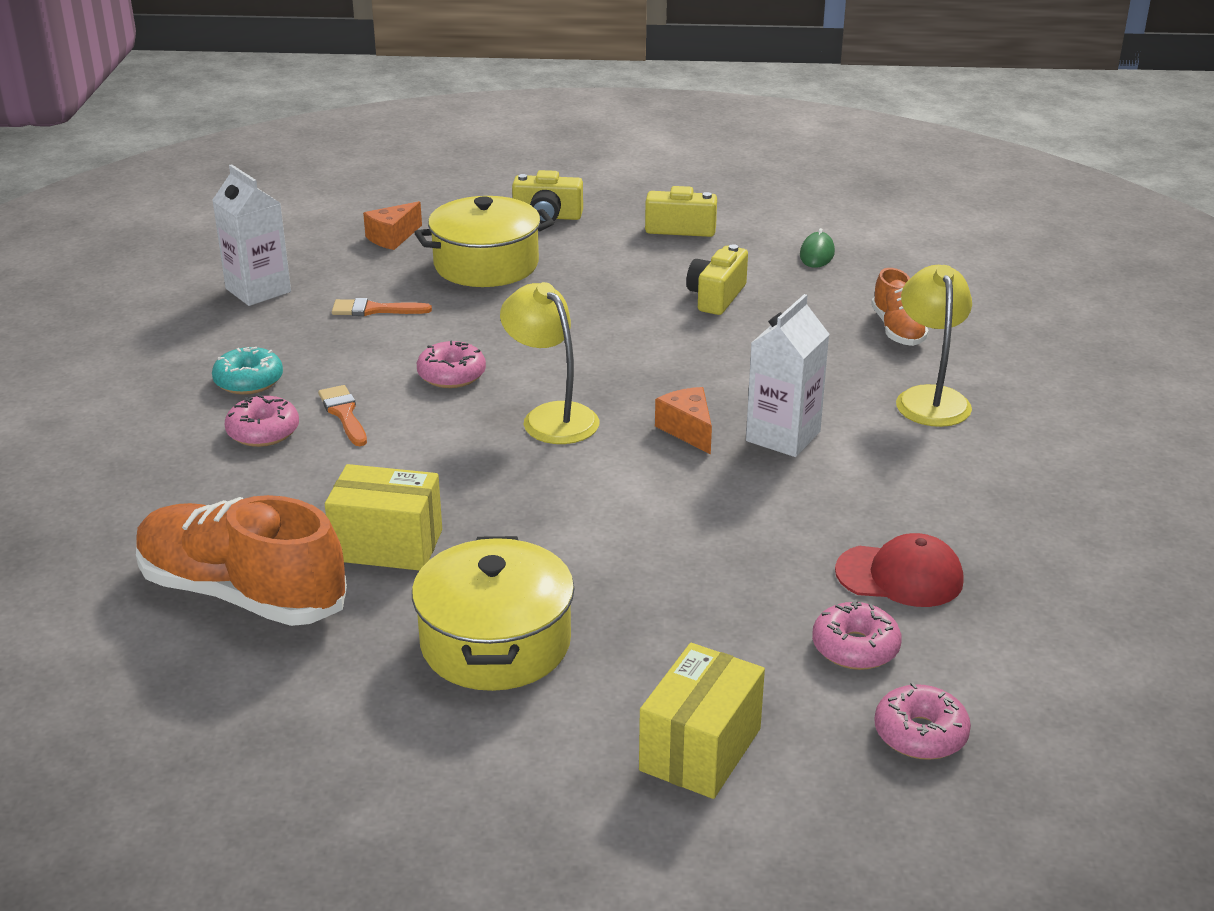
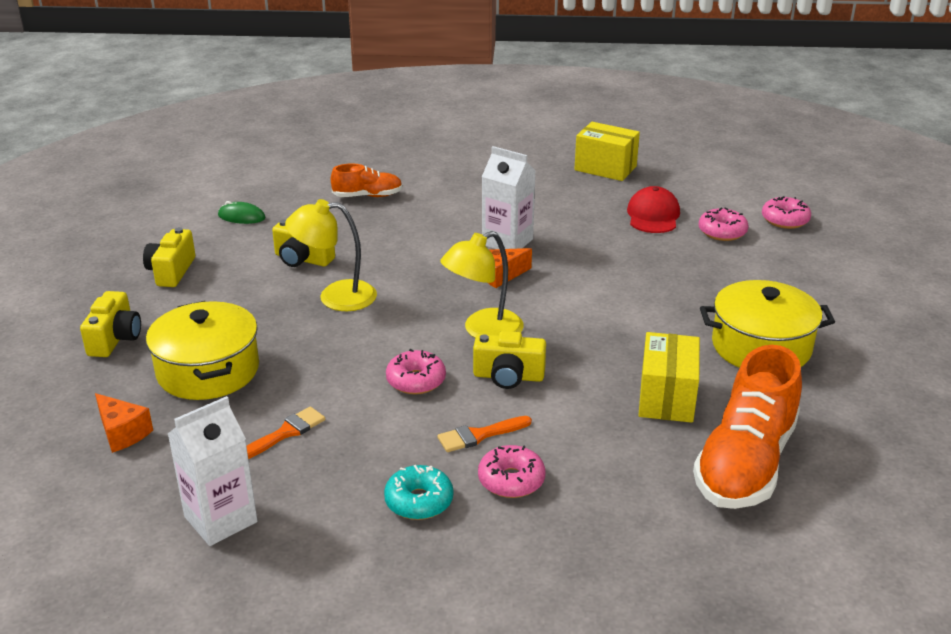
camera: 90 degrees left, 0 degrees up
(374, 310) = (285, 433): orange brush -> orange brush turned 135 degrees counterclockwise
(451, 433) = (508, 376): none -> yellow camera
(700, 749) = (825, 279): yellow box -> yellow box (605, 168)
(930, 398) = (459, 192): yellow lamp -> yellow lamp (335, 296)

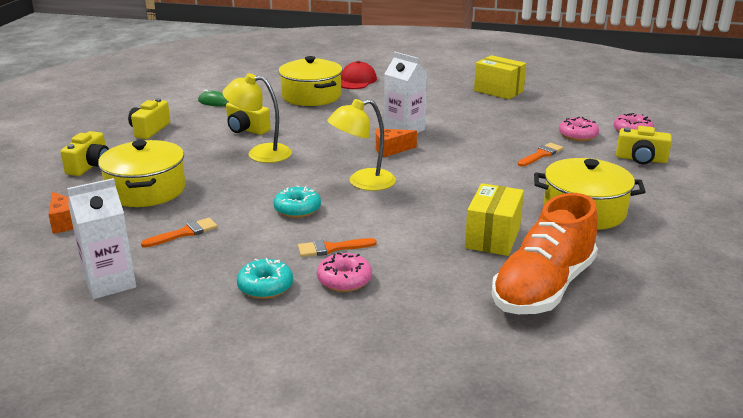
camera: 10 degrees right, 5 degrees down
(368, 196) = (311, 96): orange shoe -> yellow pot
(416, 380) = (297, 209): pink donut -> turquoise donut
(508, 376) = (370, 213): yellow camera -> yellow camera (641, 159)
(653, 215) = (525, 122): red cap -> red cap (356, 81)
(687, 266) = (541, 155): none -> orange brush

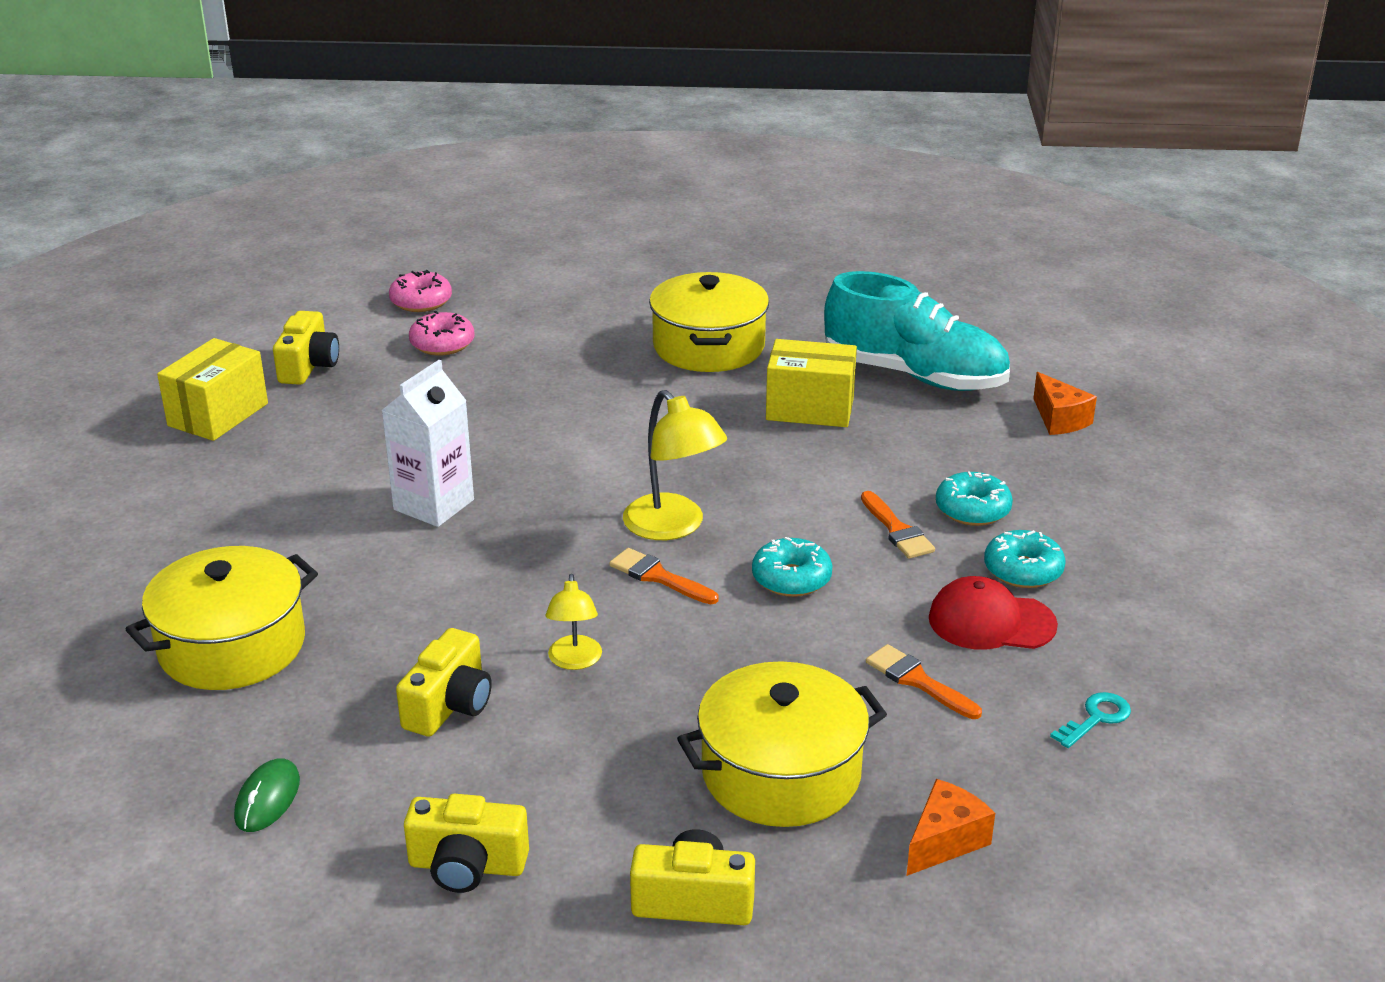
camera: 100 degrees left, 5 degrees up
(110, 283) = (1096, 718): white carton -> turquoise key
(260, 153) = (574, 661): yellow lamp -> yellow lamp, size x0.60
(344, 280) = (972, 510): pink donut -> turquoise donut
(356, 81) = (127, 594): red cap -> red cap (991, 621)
(390, 150) = (530, 511): orange cheese -> orange cheese (1059, 419)
(541, 155) = (526, 374): orange brush -> orange brush (658, 577)
(543, 287) = (915, 376): orange shoe -> turquoise shoe
(641, 159) = (528, 301): yellow camera -> yellow camera (309, 366)

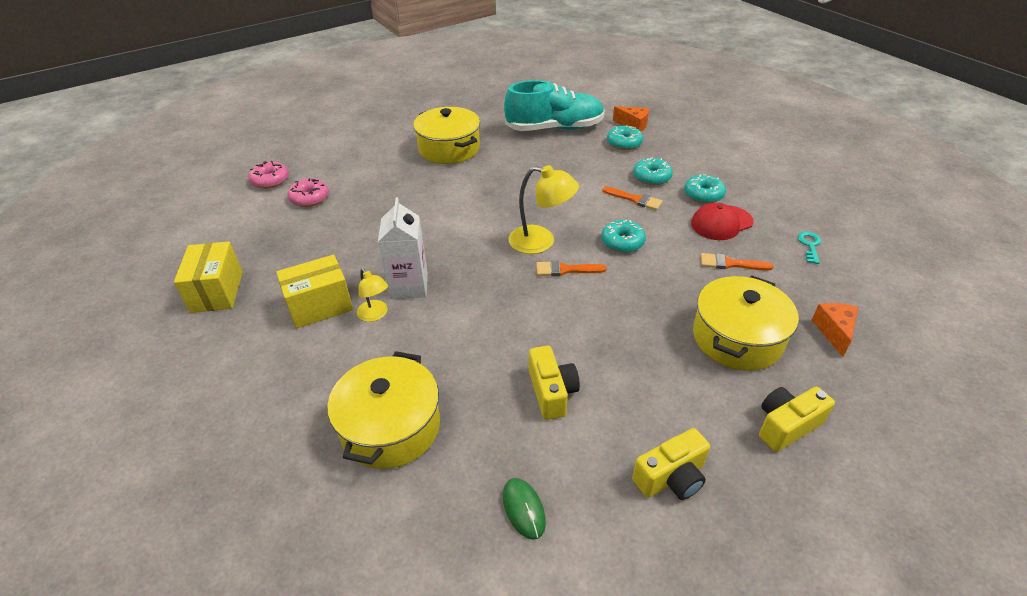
camera: 35 degrees left, 10 degrees up
(309, 366) = (243, 240): yellow camera -> none
(574, 661) = (581, 333): yellow lamp -> yellow lamp (375, 315)
(810, 408) = (530, 160): yellow box -> yellow box (320, 306)
(1000, 441) = (624, 143): none -> turquoise donut

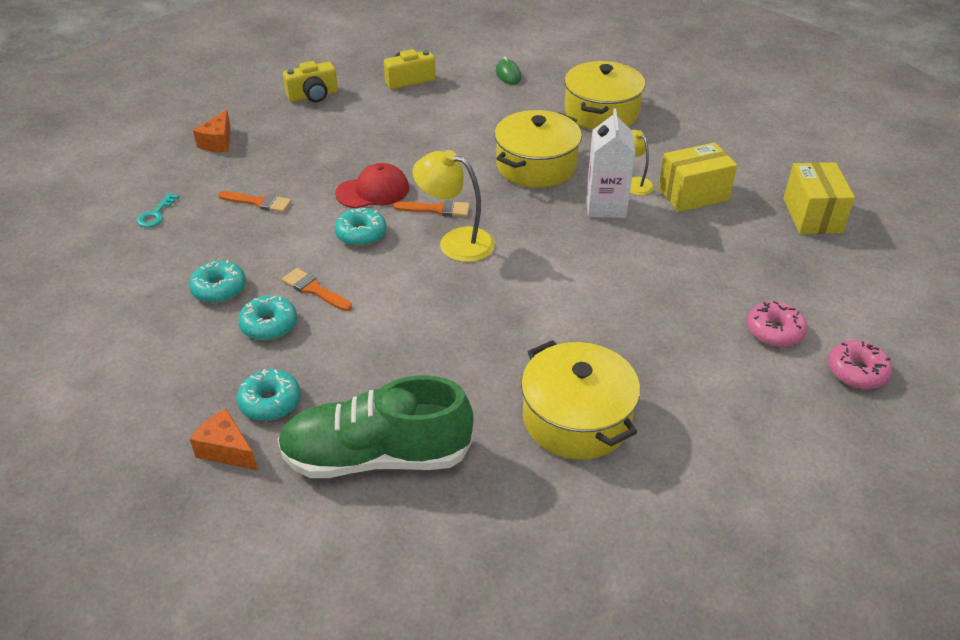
camera: 175 degrees left, 0 degrees up
(551, 392) = (477, 122): yellow camera -> none
(555, 128) = (376, 456): turquoise shoe -> green shoe
(721, 223) = (229, 248): red cap -> red cap (373, 191)
(737, 338) = (305, 144): yellow pot -> yellow pot (536, 166)

